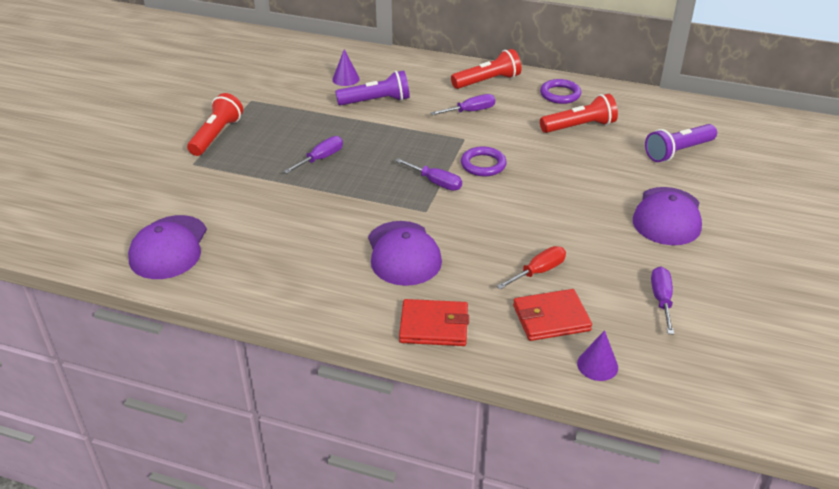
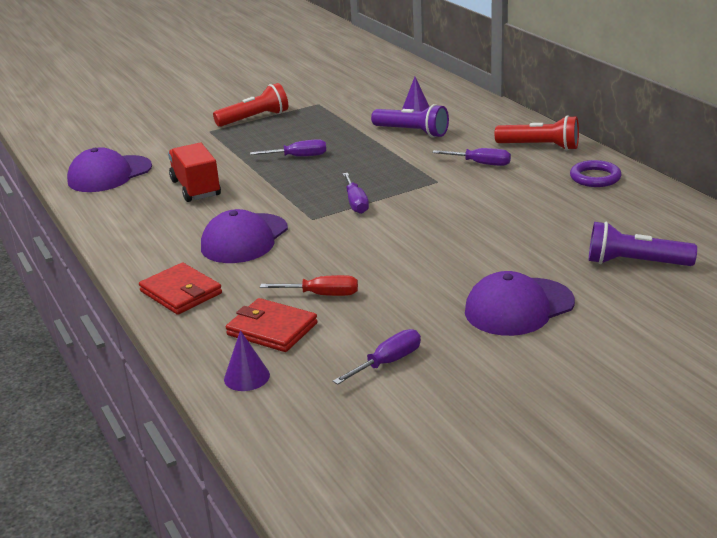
camera: 45 degrees right, 10 degrees down
(280, 226) = (196, 188): none -> red truck
(483, 164) = (419, 205): purple ring -> none
(579, 126) = (566, 208): red flashlight -> none

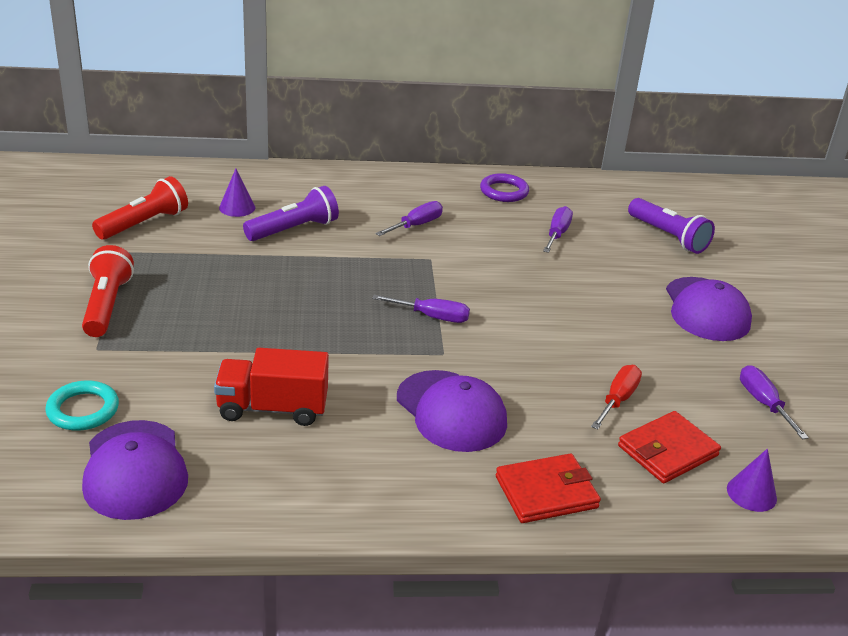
camera: 70 degrees left, 5 degrees up
(150, 147) = (83, 410): none -> turquoise ring
(299, 157) = (270, 312): purple screwdriver -> purple screwdriver (557, 234)
(540, 147) = (413, 187): red flashlight -> red flashlight (144, 224)
(635, 263) = (668, 237): purple flashlight -> purple flashlight turned 75 degrees counterclockwise

